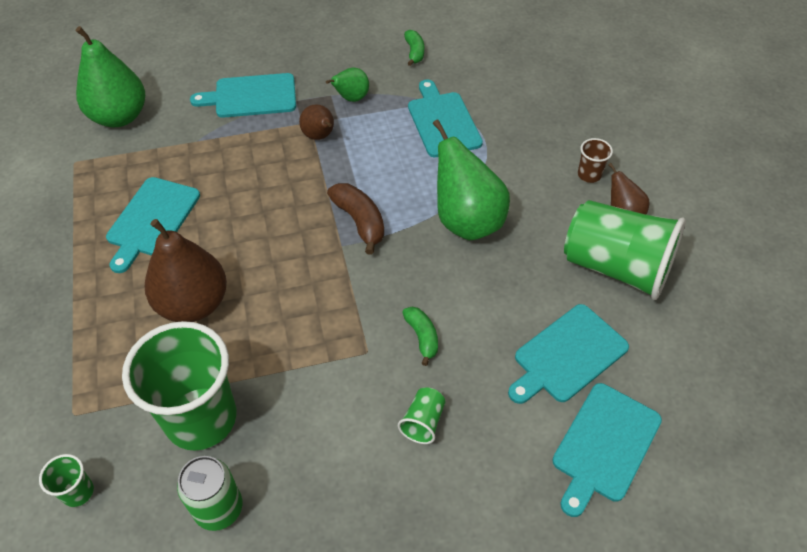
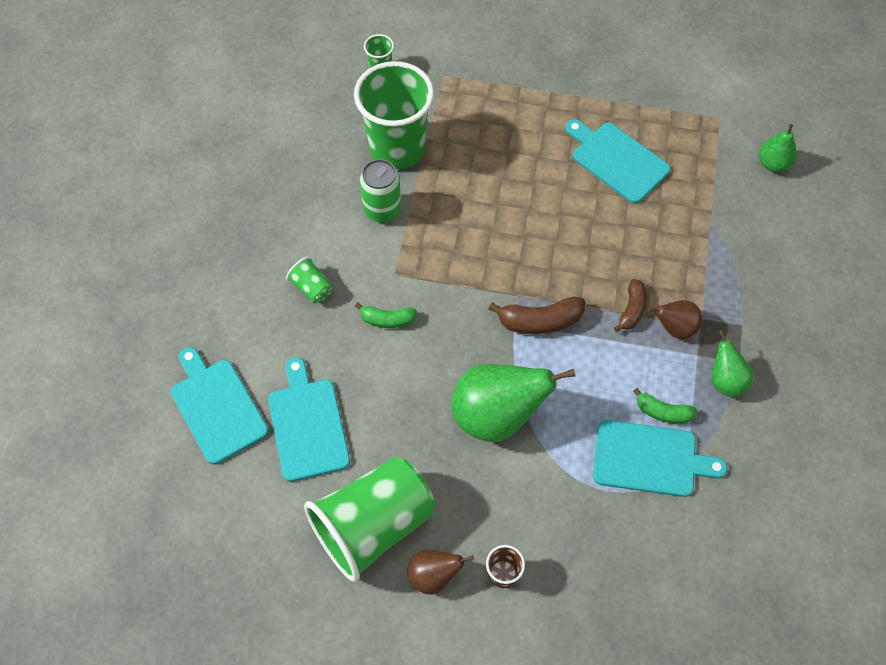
camera: 115 degrees right, 10 degrees up
(119, 117) = (773, 164): green pear -> green pear, size x0.53
(193, 304) = (507, 168): brown pear -> none
(219, 508) = (322, 141): green can -> green can (382, 210)
(251, 96) = (764, 285): turquoise cutting board -> none
(315, 166) = (632, 309): none -> brown banana
(414, 52) = (788, 483): green banana -> green banana (663, 412)

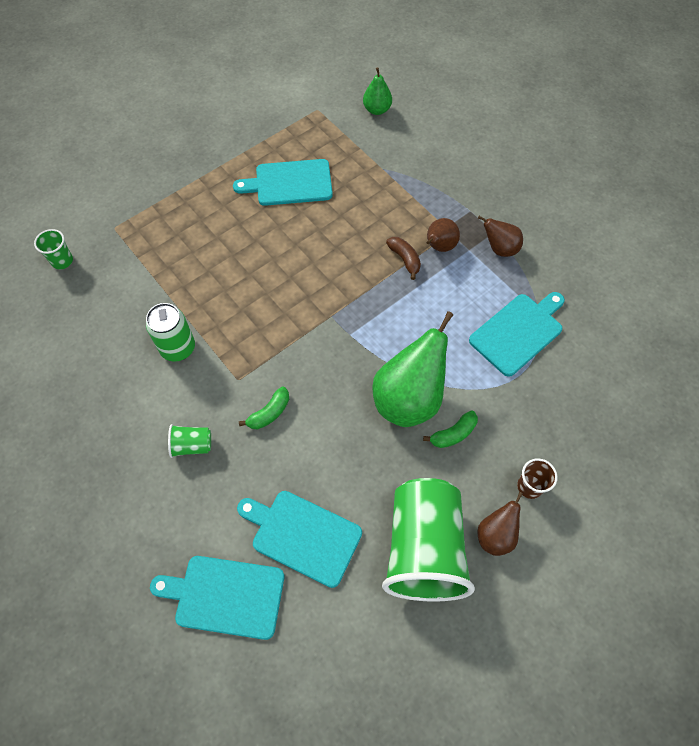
camera: 50 degrees left, 0 degrees up
(397, 148) = (139, 300): green cup -> none
(540, 321) = (363, 317): brown banana -> none
(663, 412) = (492, 299): green banana -> green banana (453, 434)
(725, 380) = (499, 249): green pear -> brown pear

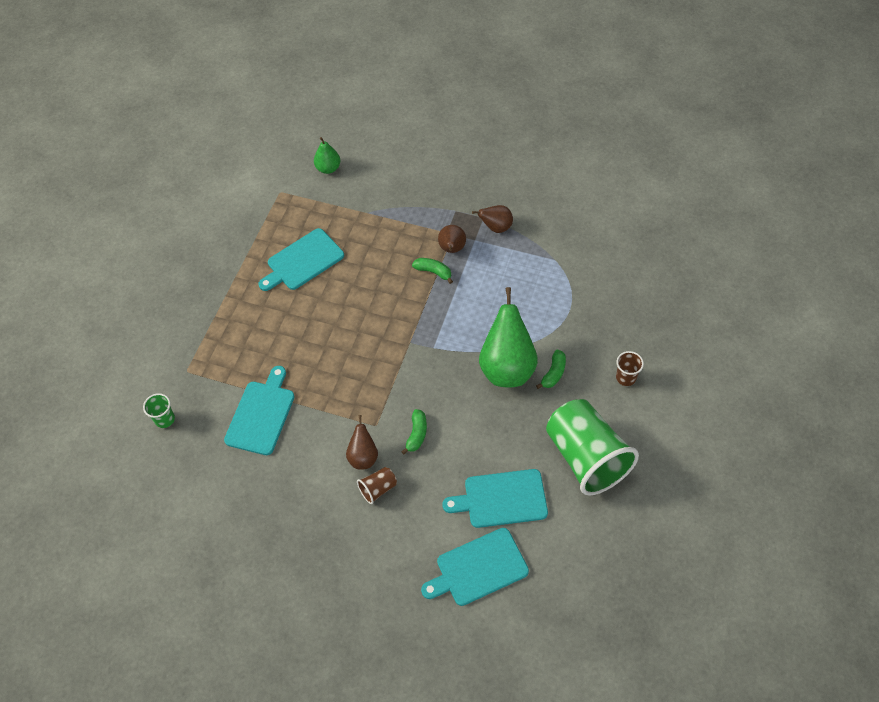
camera: 30 degrees left, 5 degrees down
(178, 348) = (313, 429): green can -> none
(192, 445) = (378, 489): green cup -> brown cup
(404, 259) = (433, 272): brown banana -> green banana
(495, 535) = (625, 421): brown pear -> brown pear (363, 457)
(518, 332) = (549, 280): turquoise cutting board -> turquoise cutting board (261, 414)

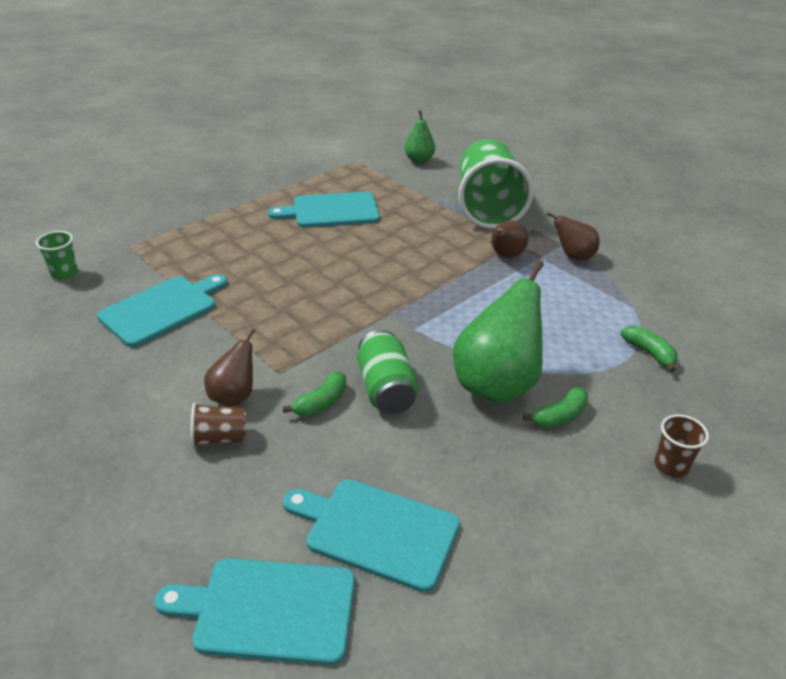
camera: 25 degrees right, 20 degrees down
(433, 272) = (468, 266): green banana -> green banana (649, 353)
(447, 404) = (386, 389): none -> green can
(586, 457) = (547, 539): green cup -> green cup (488, 207)

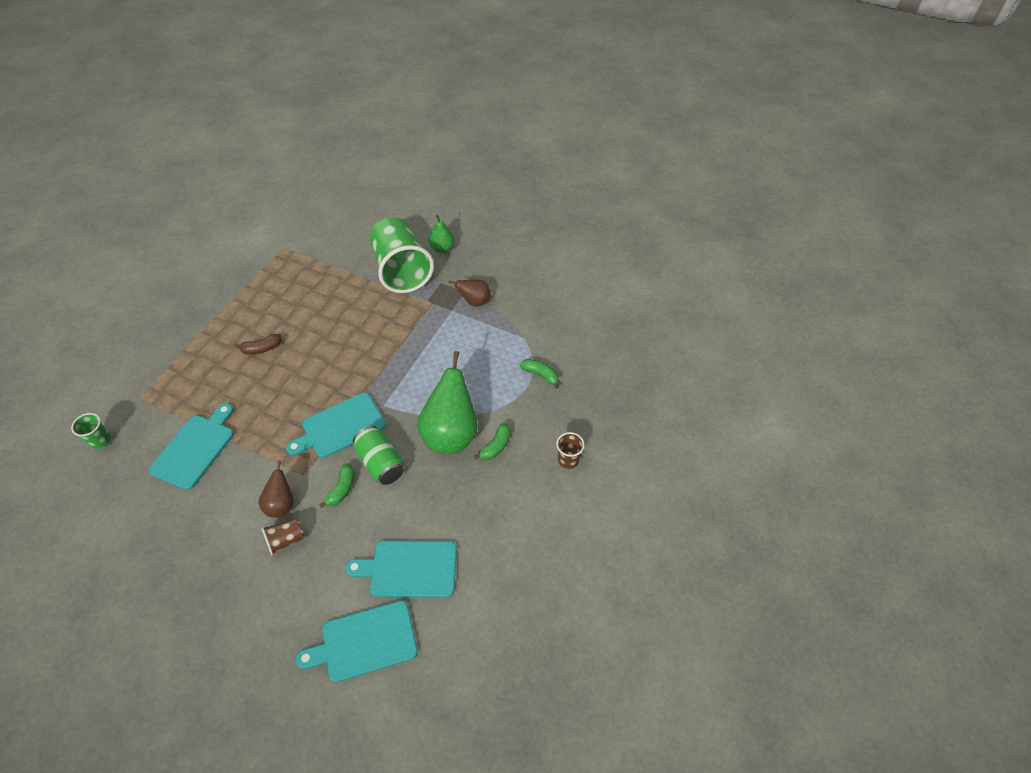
camera: 20 degrees left, 15 degrees up
(289, 238) = (261, 349): none -> brown banana
(331, 211) = (283, 310): turquoise cutting board -> turquoise cutting board (340, 426)
(419, 160) = (333, 232): green pear -> green pear (442, 248)
(505, 256) = (427, 316): brown pear -> none

